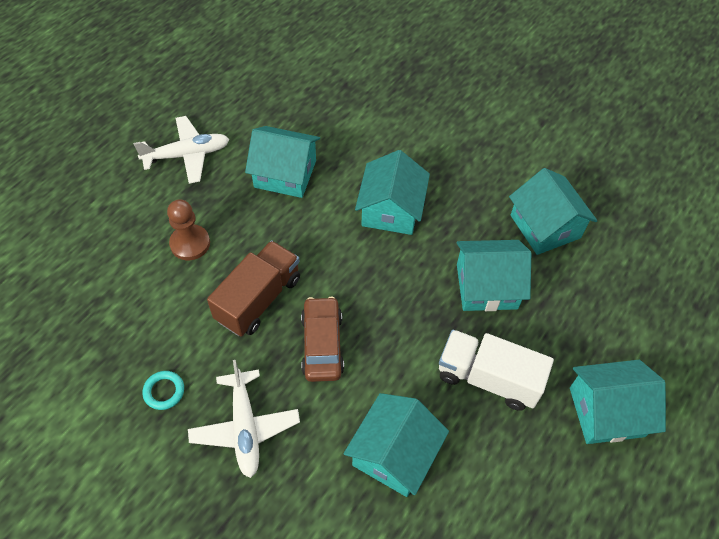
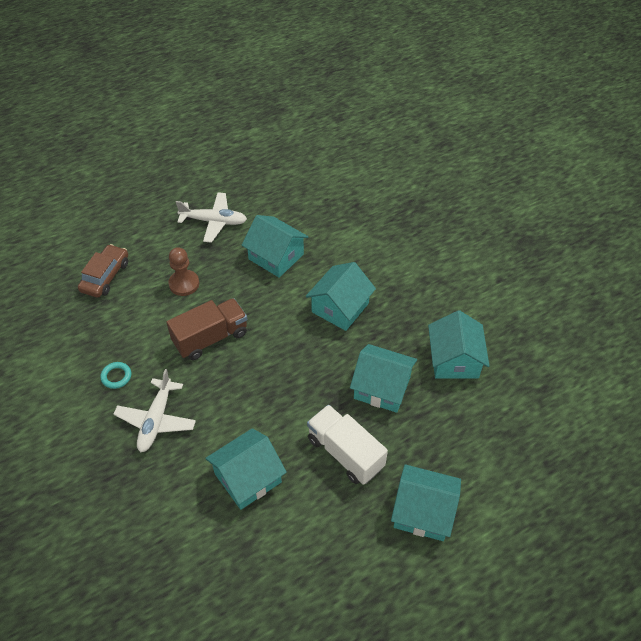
camera: 25 degrees right, 5 degrees down
(322, 344) = (238, 385): brown car -> brown car (105, 276)

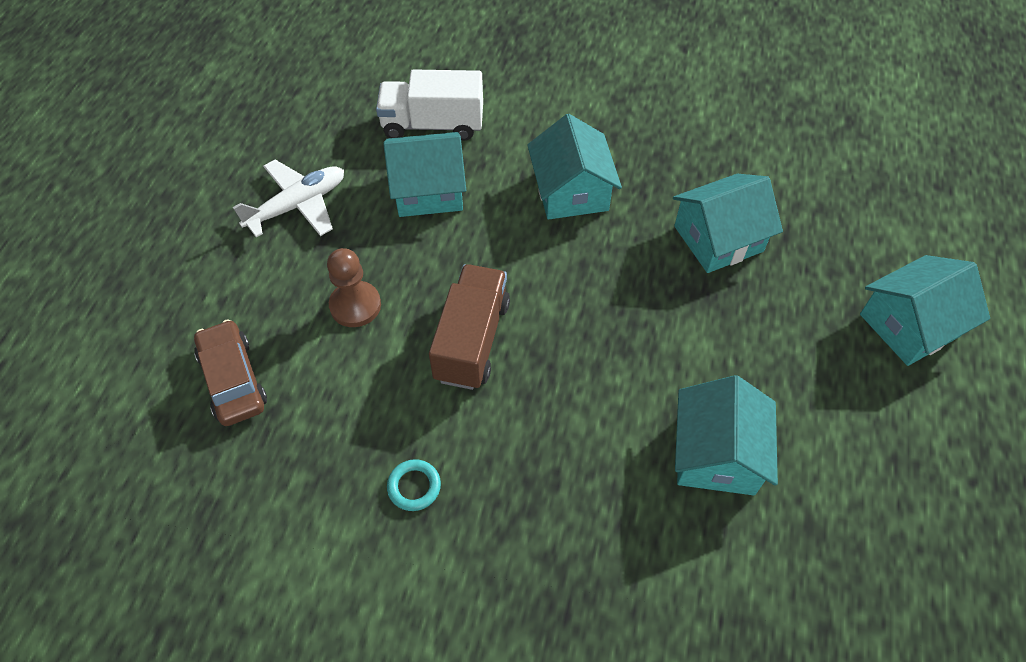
camera: 45 degrees left, 5 degrees up
(156, 420) = (533, 491): white plane -> none
(345, 453) = (772, 335): white truck -> white truck (433, 125)
(454, 360) = (745, 156): turquoise house -> none

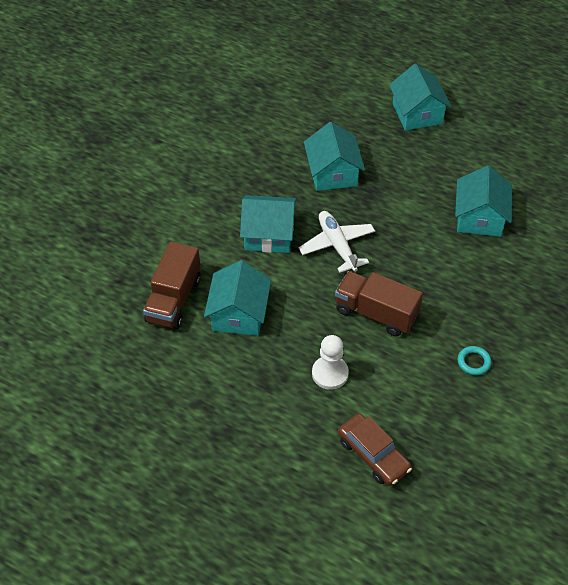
camera: 75 degrees left, 5 degrees down
(233, 380) = (373, 454): brown car -> brown car turned 120 degrees counterclockwise
(298, 205) = (225, 398): white plane -> white plane (337, 245)
(355, 305) = (330, 373): brown pawn -> white pawn
(433, 125) = (174, 300): white truck -> brown truck
(716, 454) = (479, 217): turquoise house -> turquoise house turned 75 degrees clockwise

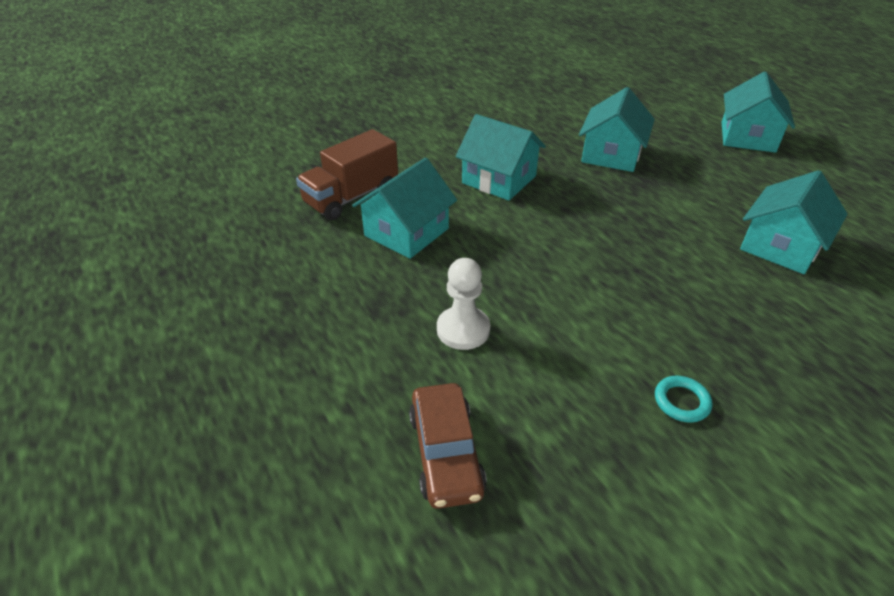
camera: 30 degrees right, 10 degrees down
(337, 245) = (570, 212): white plane -> none
(376, 313) = (572, 291): brown truck -> none

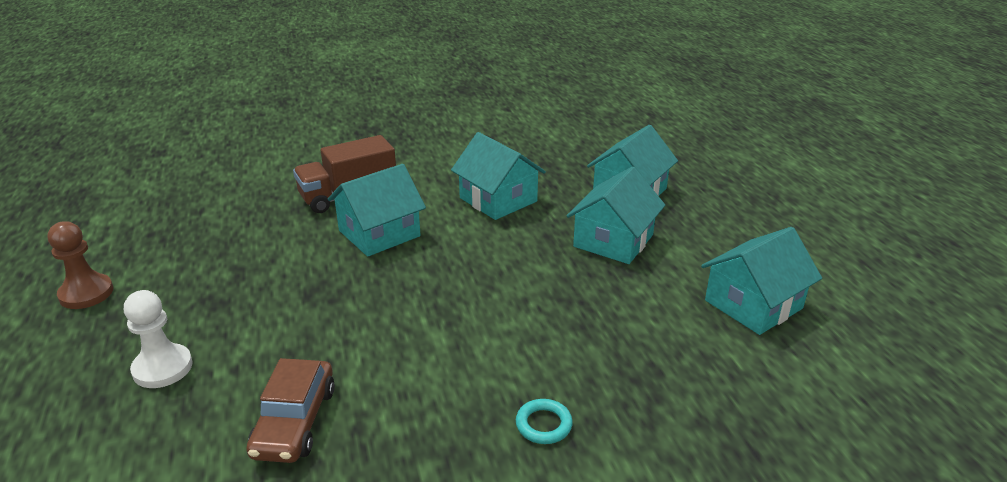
camera: 15 degrees right, 10 degrees down
(129, 354) = (86, 293): none -> brown pawn
(463, 329) = (376, 324): white pawn -> white pawn (162, 368)
(747, 137) = (794, 194): turquoise house -> turquoise house (613, 241)

